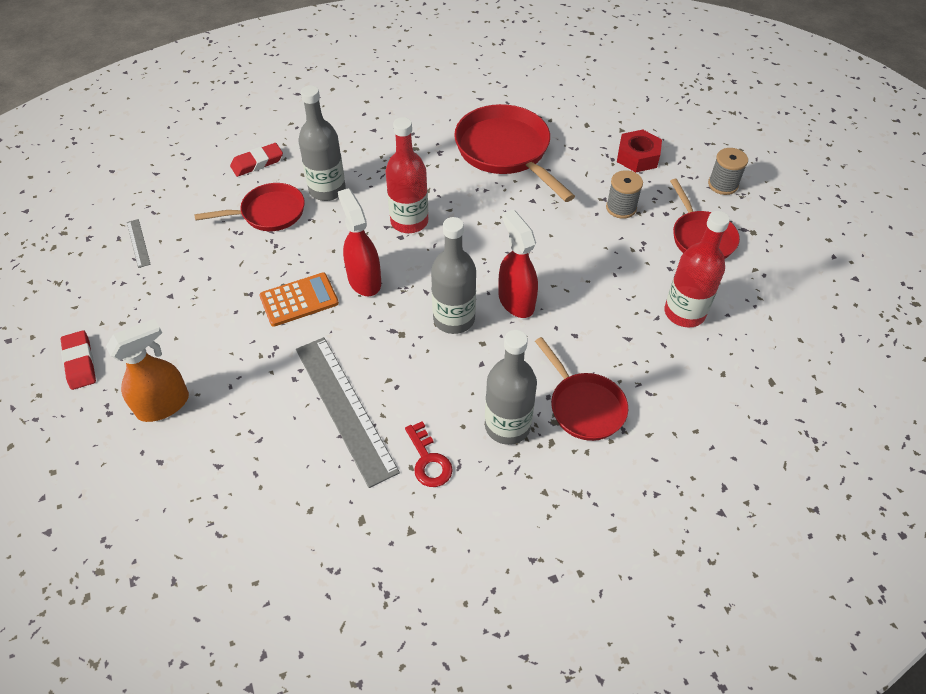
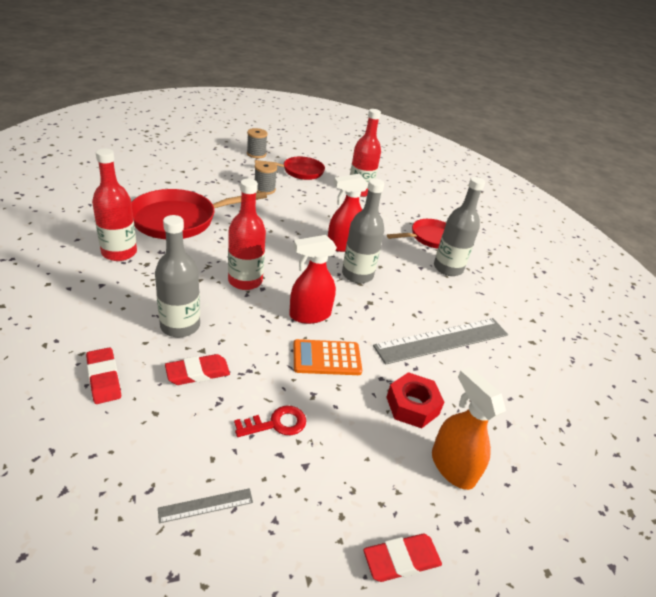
camera: 90 degrees left, 15 degrees down
(269, 213) = (198, 373): red pan -> red eraser
(299, 300) = (327, 358): orange calculator -> orange calculator turned 75 degrees counterclockwise
(427, 126) = (119, 252): none -> red bottle
(428, 460) = (480, 305): red key -> red key (276, 424)
(637, 157) = (216, 172): red nut -> red nut (412, 406)

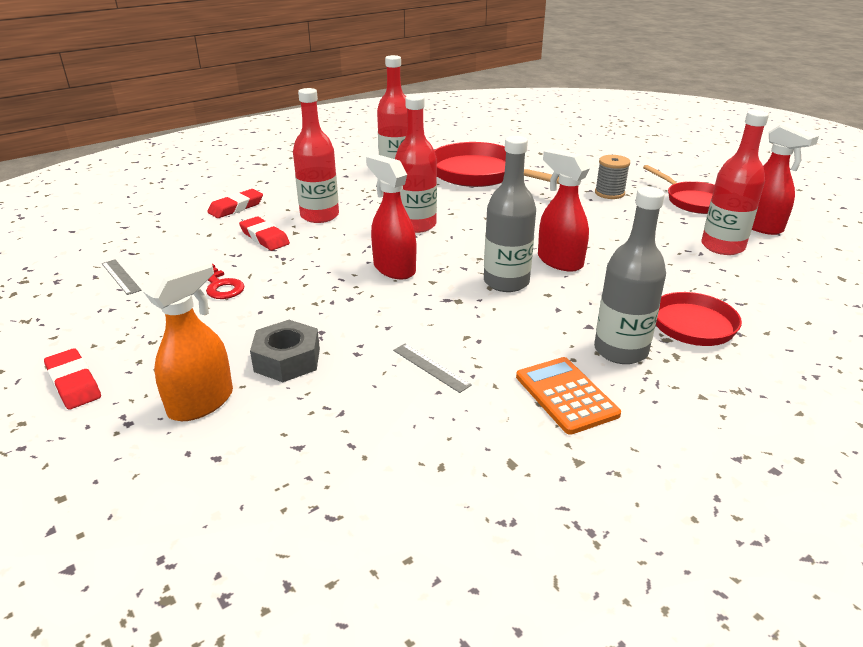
camera: 75 degrees right, 5 degrees down
(180, 326) = (319, 216): grey bottle -> red bottle
(256, 154) = (684, 171): grey spool -> none
(327, 358) = (330, 292): orange calculator -> orange calculator (566, 395)
(345, 171) = (760, 226): none -> red spray bottle
(412, 406) = (287, 360): red nut -> grey nut
(442, 340) = (431, 367): grey ruler -> grey ruler, size x0.43

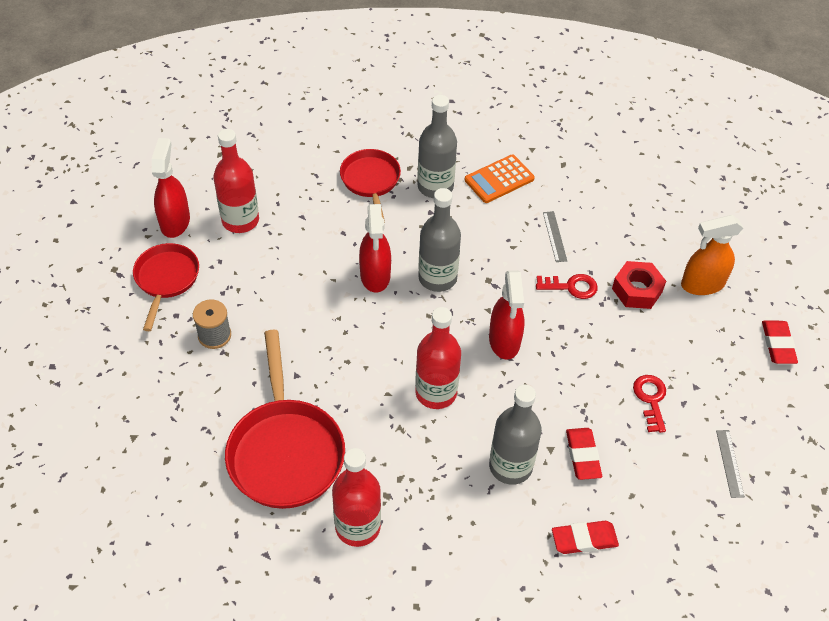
camera: 145 degrees left, 20 degrees up
(287, 360) = (637, 290): grey nut -> red nut
(319, 216) = (510, 466): red bottle -> grey bottle
(367, 331) = (571, 287): none -> red key
(566, 395) = (499, 179): orange calculator -> orange calculator turned 45 degrees clockwise

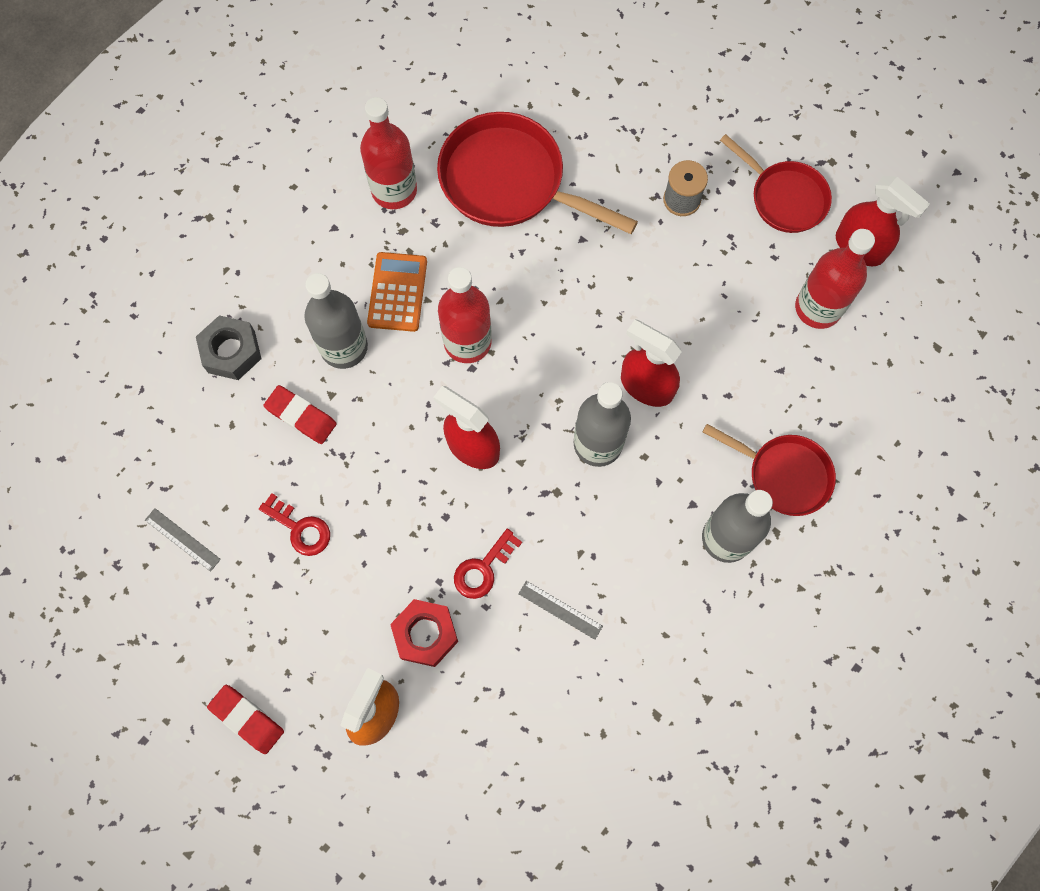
camera: 130 degrees right, 20 degrees up
(499, 179) = (686, 618): orange calculator -> orange calculator (397, 292)
(584, 539) = (231, 352): red eraser -> grey nut

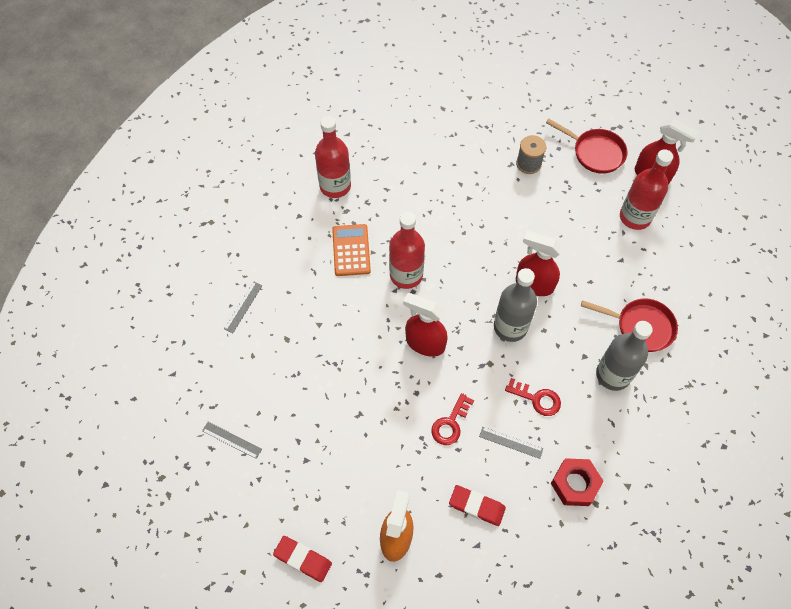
camera: 10 degrees left, 10 degrees down
(231, 352) = (243, 307): grey nut -> grey ruler
(300, 528) = (315, 418): red key -> red key (537, 399)
(301, 416) = (300, 342): red eraser -> red eraser (477, 506)
(344, 347) = (321, 291): grey bottle -> none
(425, 634) = (419, 476): red nut -> red nut (575, 484)
(509, 181) = (412, 169): red pan -> none

